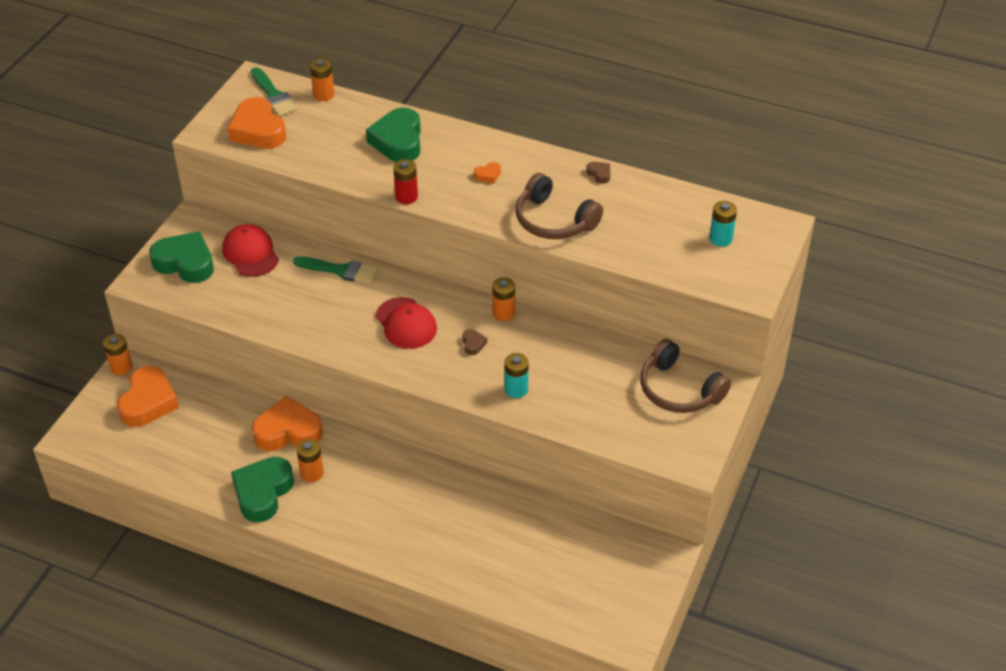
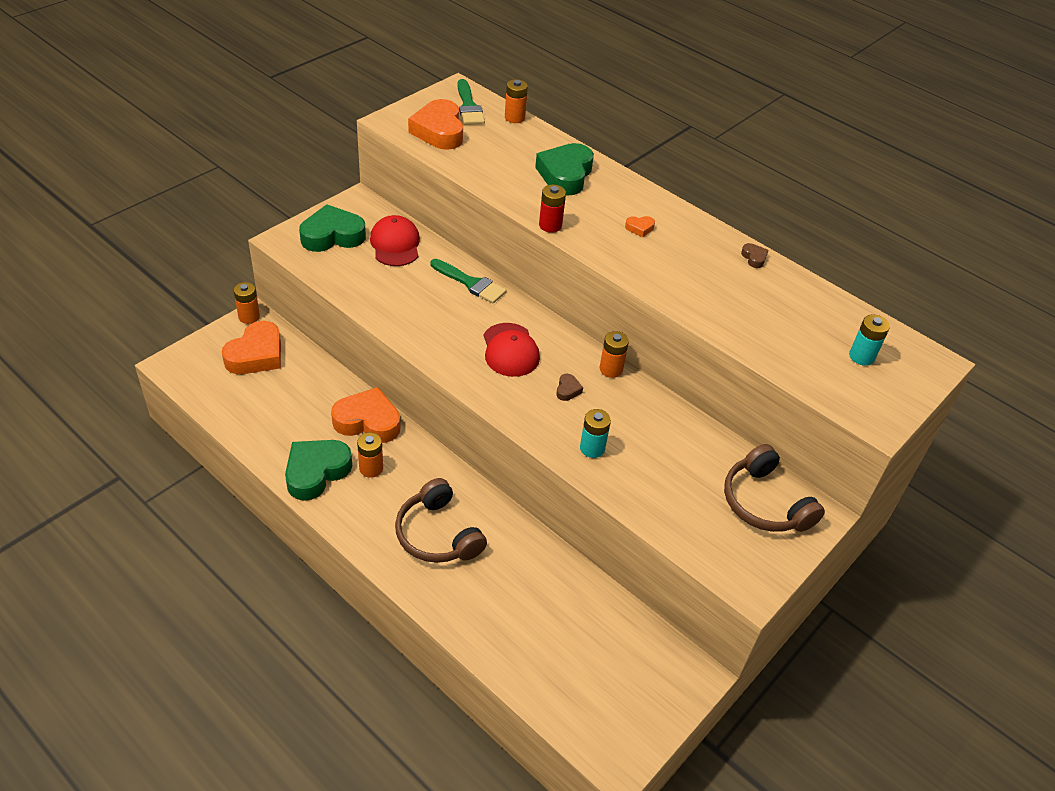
camera: 15 degrees right, 0 degrees up
(185, 263) = (332, 236): green heart -> green heart turned 60 degrees counterclockwise
(553, 221) = (689, 288): brown headphones -> brown headphones (437, 534)

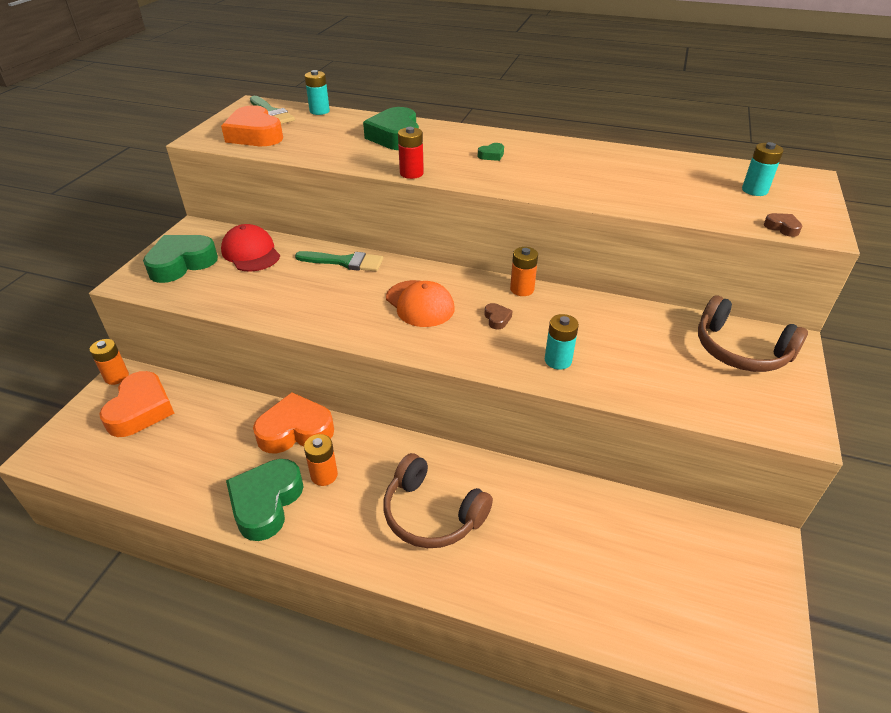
camera: 20 degrees left, 5 degrees down
(510, 350) = (420, 304): red cap -> orange cap
(514, 118) = (319, 111): orange battery -> turquoise battery
(639, 228) = (491, 155): orange heart -> green heart
(754, 258) = (603, 150): brown heart -> brown heart (782, 228)

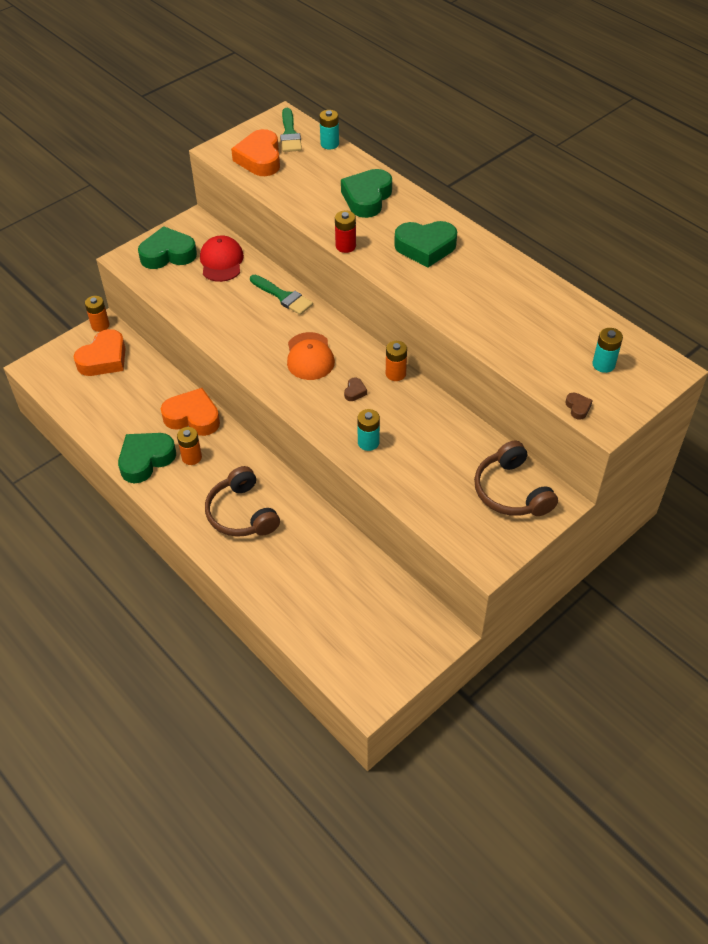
camera: 30 degrees right, 10 degrees up
(491, 155) = (425, 247): green heart -> green heart, size x2.38

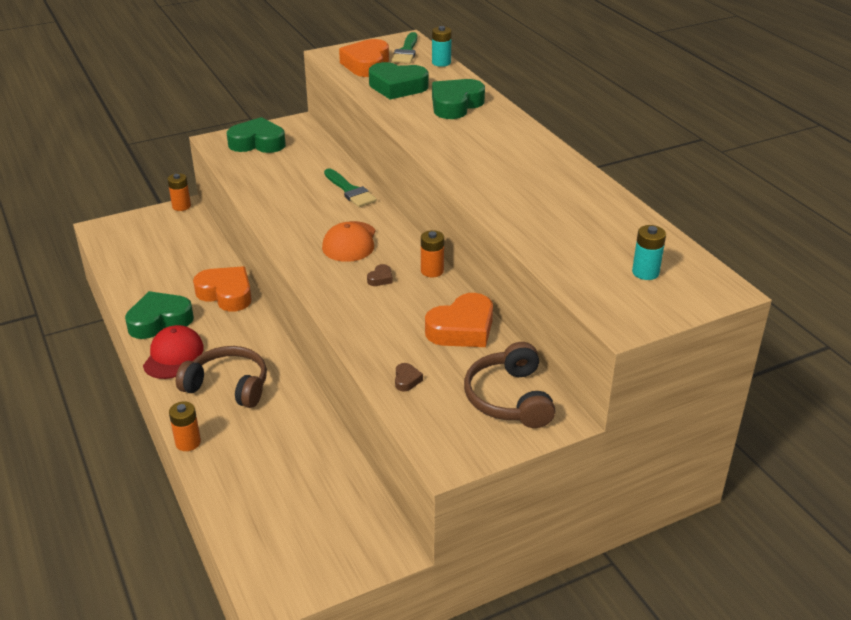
camera: 15 degrees right, 15 degrees down
(104, 359) = (169, 232): orange heart -> orange heart (462, 329)
(191, 457) = (206, 327): orange battery -> orange battery (188, 442)
(221, 261) = (305, 155): red cap -> red cap (173, 355)
(241, 513) = (228, 386): brown headphones -> brown headphones turned 120 degrees clockwise
(345, 246) = (412, 136): red battery -> none
(368, 442) = (371, 324): turquoise battery -> none
(425, 247) = (495, 149): green heart -> green heart (397, 87)
(578, 408) = (596, 305): brown heart -> brown heart (406, 380)

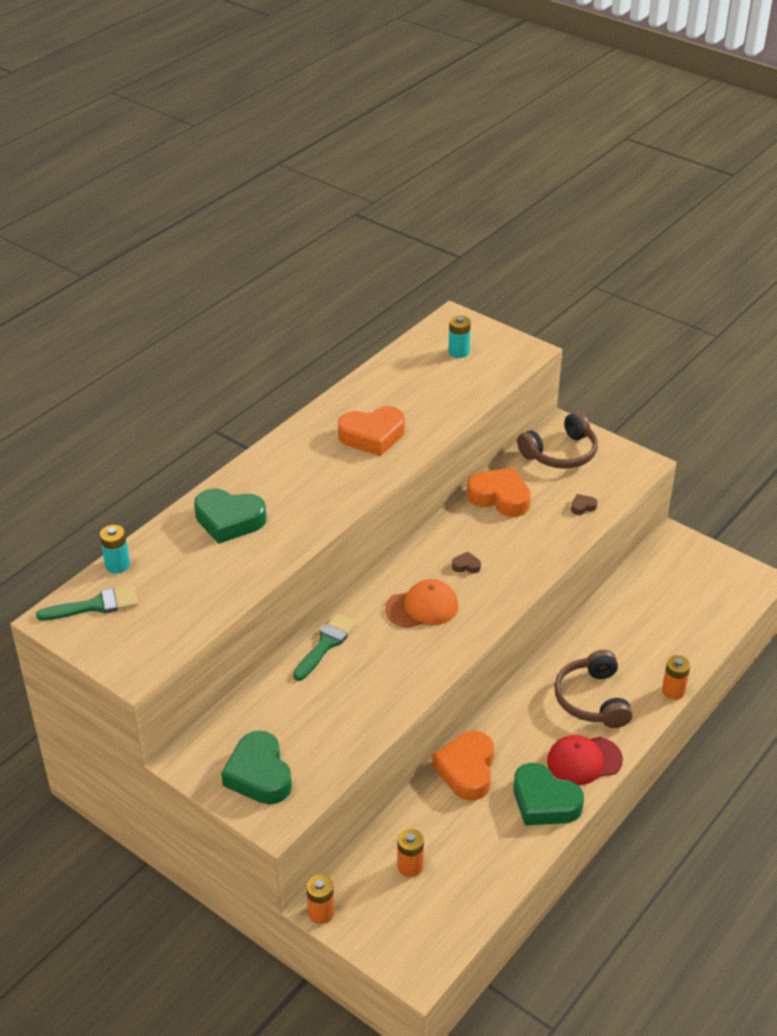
camera: 115 degrees left, 5 degrees up
(366, 64) = (153, 626): orange heart -> orange heart (372, 436)
(397, 87) = (206, 578): green heart -> none
(432, 271) = (432, 538): orange battery -> orange battery (410, 866)

